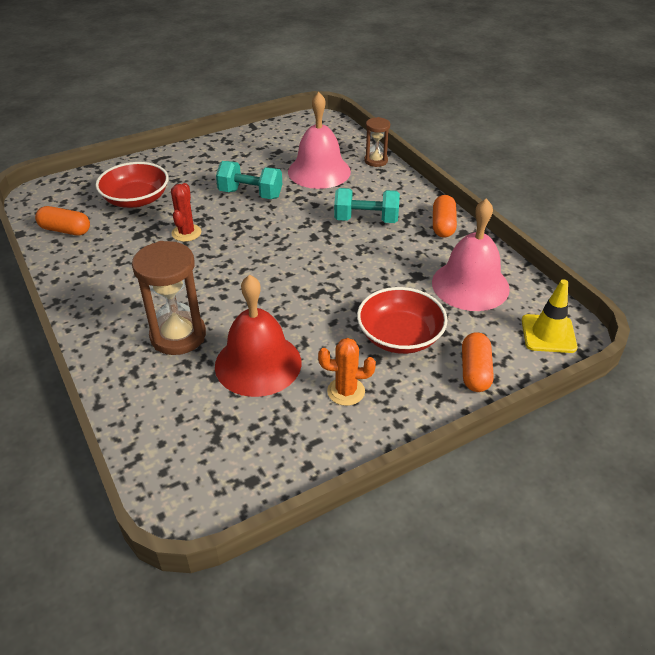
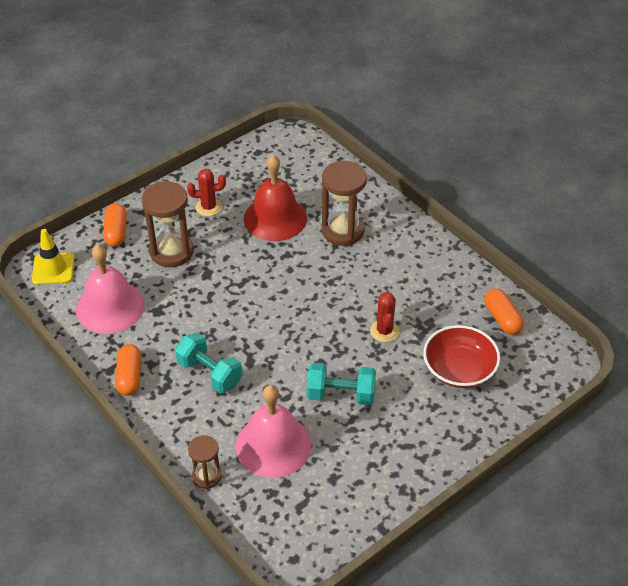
camera: 170 degrees right, 5 degrees up
(65, 230) = (502, 318): orange capsule -> orange capsule turned 60 degrees clockwise
(346, 391) = (208, 207): orange cactus -> red cactus
(366, 220) = (209, 373): turquoise dumbbell -> turquoise dumbbell turned 45 degrees clockwise
(400, 336) = (172, 252): red bowl -> brown hourglass

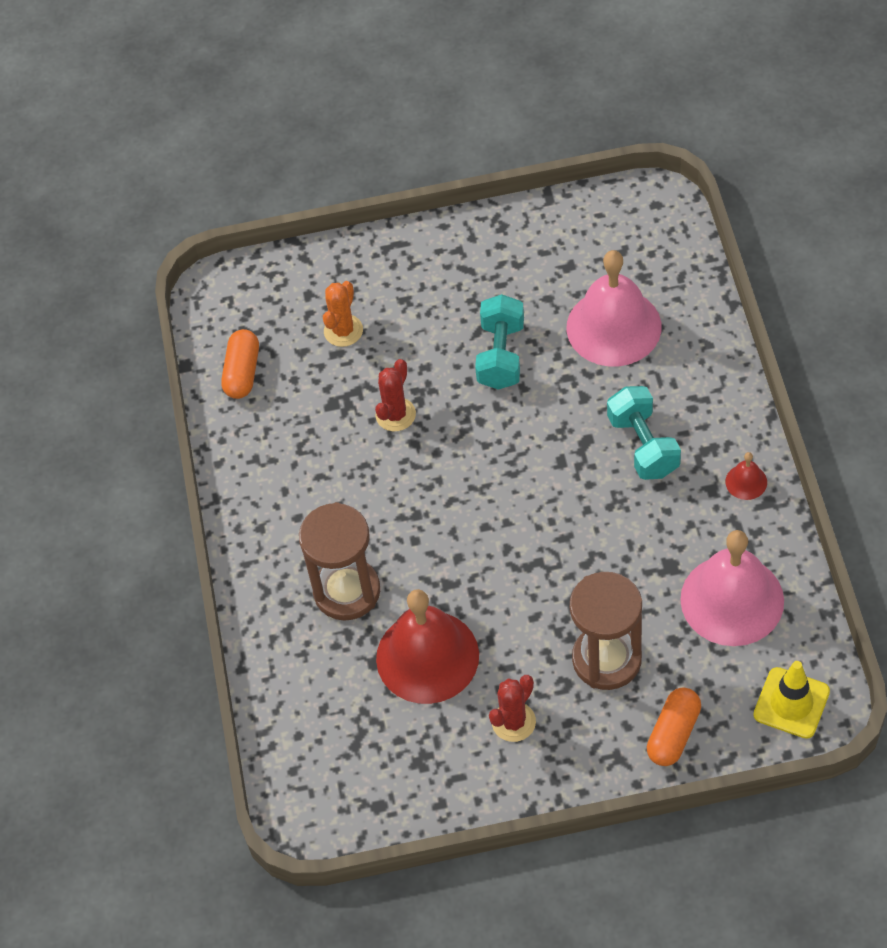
camera: 145 degrees left, 10 degrees up
(129, 377) = (746, 482): orange capsule -> red bell
(207, 476) = (706, 321): brown hourglass -> none
(208, 207) = (513, 722): red cactus -> red cactus turned 75 degrees counterclockwise
(341, 394) = (501, 355): turquoise dumbbell -> turquoise dumbbell turned 60 degrees clockwise
(459, 369) = (343, 331): red bowl -> orange cactus

